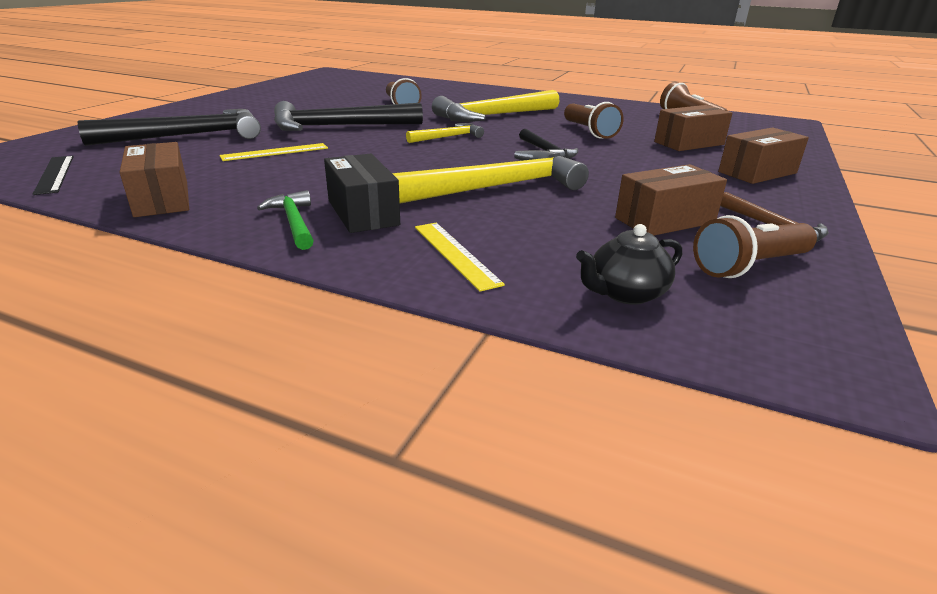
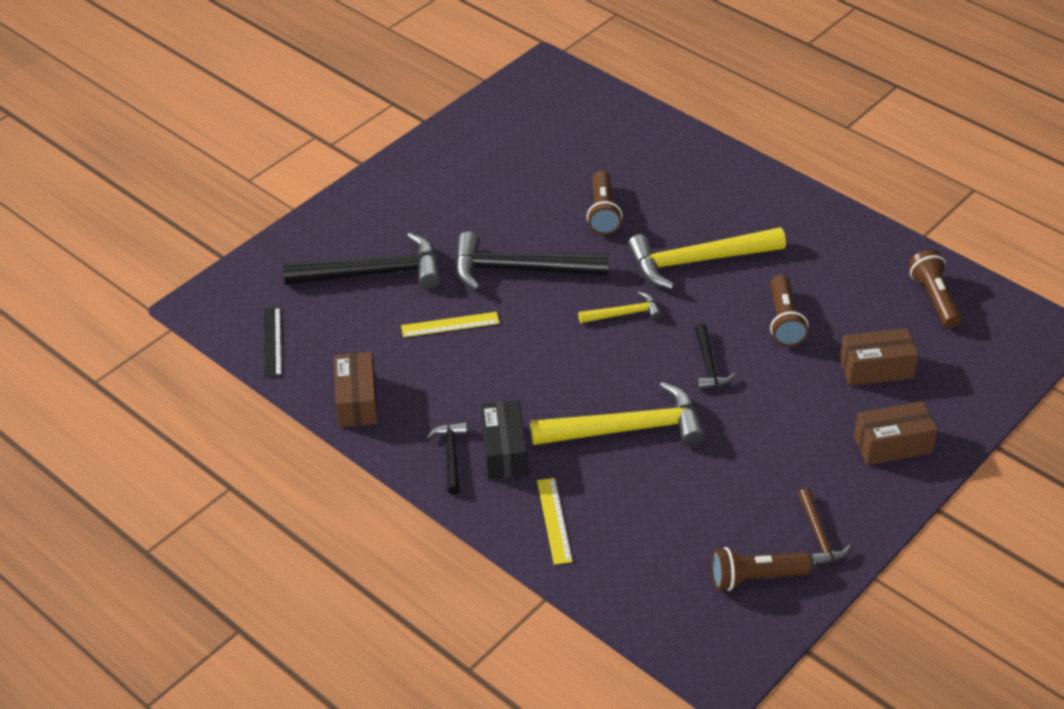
camera: 20 degrees right, 15 degrees up
(294, 222) = (451, 456): green hammer -> black hammer
(625, 293) = (646, 586): black teapot -> none
(664, 220) = (737, 508): brown box -> none

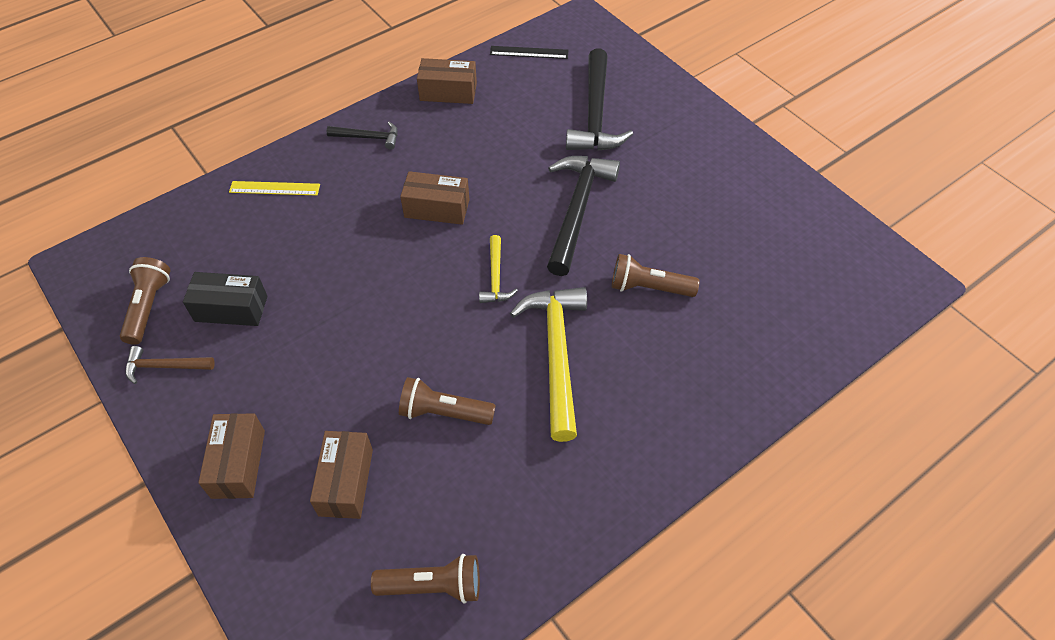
camera: 100 degrees right, 10 degrees up
(450, 324) = (518, 154): yellow ruler -> none
(504, 451) = (360, 169): black box -> black box (231, 308)
(546, 374) = (437, 208): none -> brown box
(628, 429) = (350, 253): yellow hammer -> none
(708, 365) = (405, 330): black hammer -> none

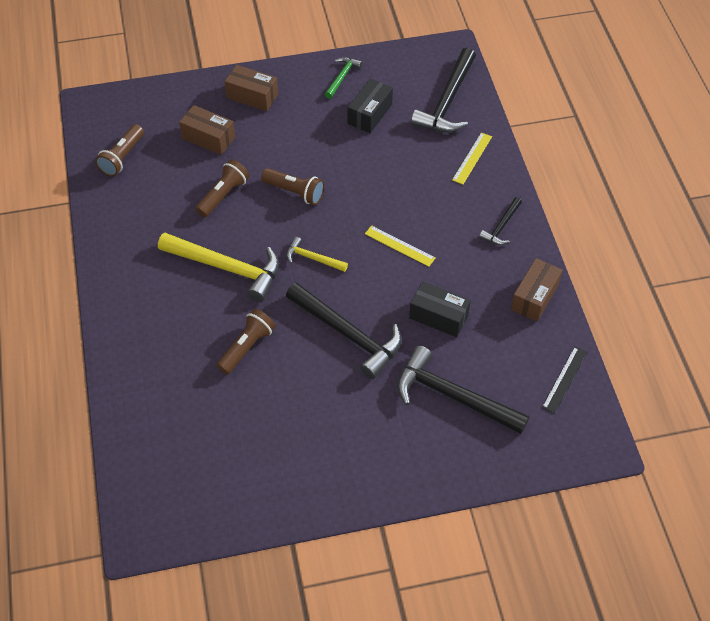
camera: 115 degrees right, 0 degrees up
(148, 307) = (395, 77): brown flashlight -> brown flashlight (295, 192)
(164, 366) = (342, 77): brown hammer -> green hammer
(183, 238) = (447, 102): none -> black hammer
(437, 208) = (399, 246): brown box -> yellow ruler
(512, 150) = (438, 316): none -> black box

